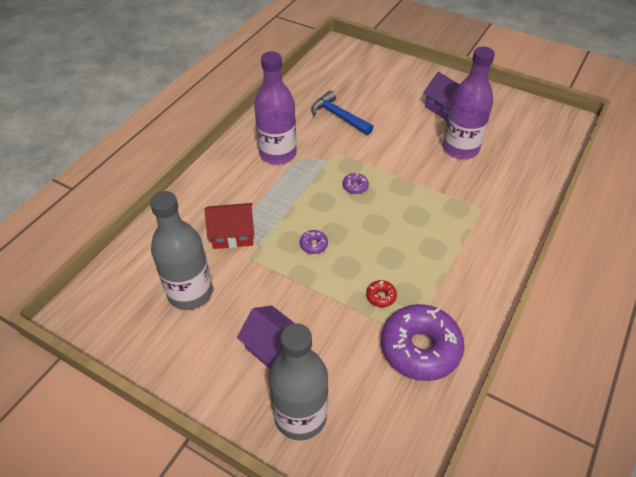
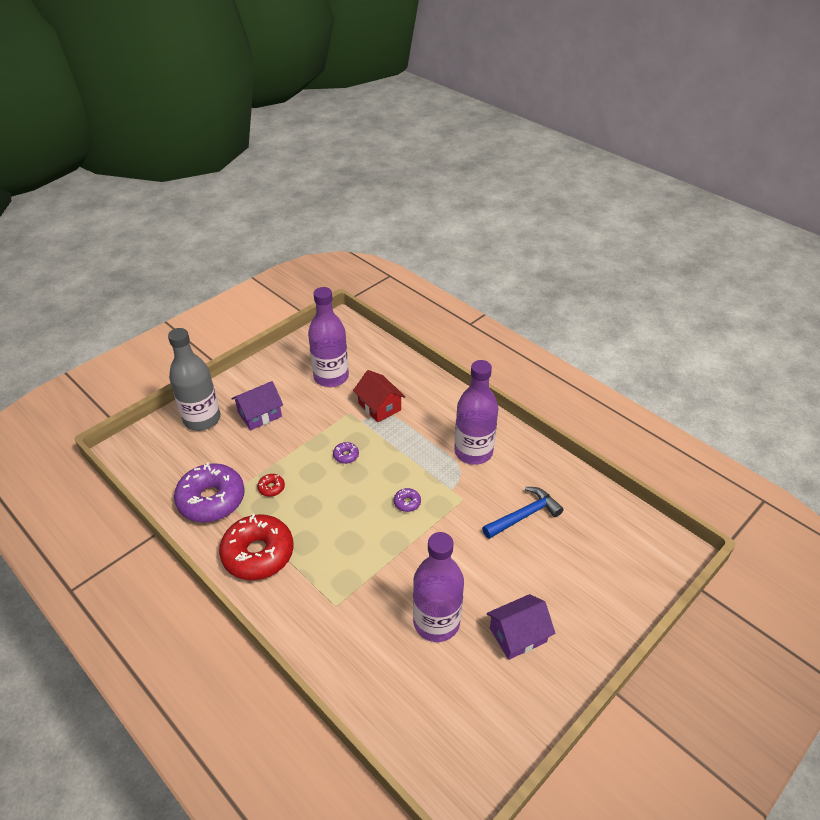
camera: 105 degrees right, 5 degrees down
(190, 292) = (331, 377): grey bottle -> purple bottle
(232, 234) = (379, 406): red house -> red house turned 45 degrees counterclockwise
(463, 280) = (258, 553): none -> red donut

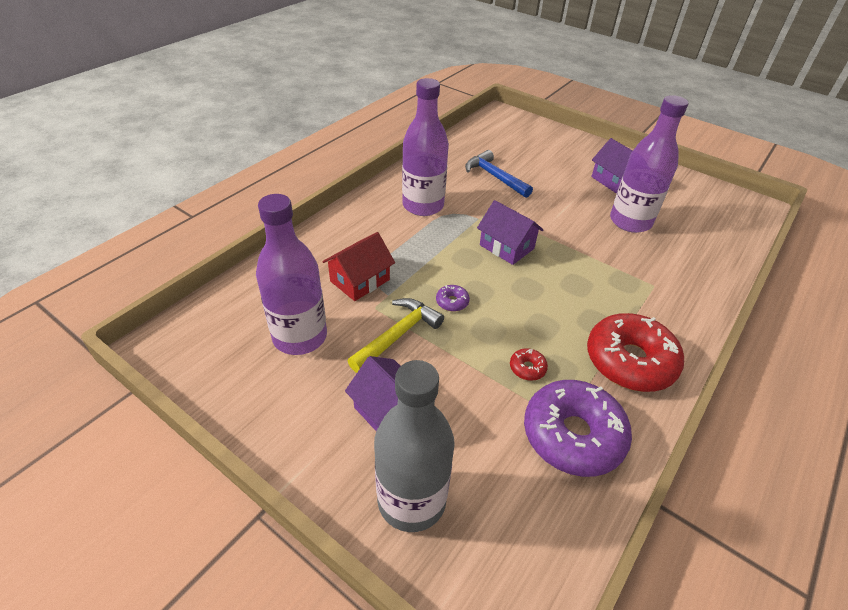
camera: 100 degrees left, 0 degrees up
(320, 422) = (397, 335): none -> yellow hammer
(407, 502) = (506, 247): purple donut -> purple house

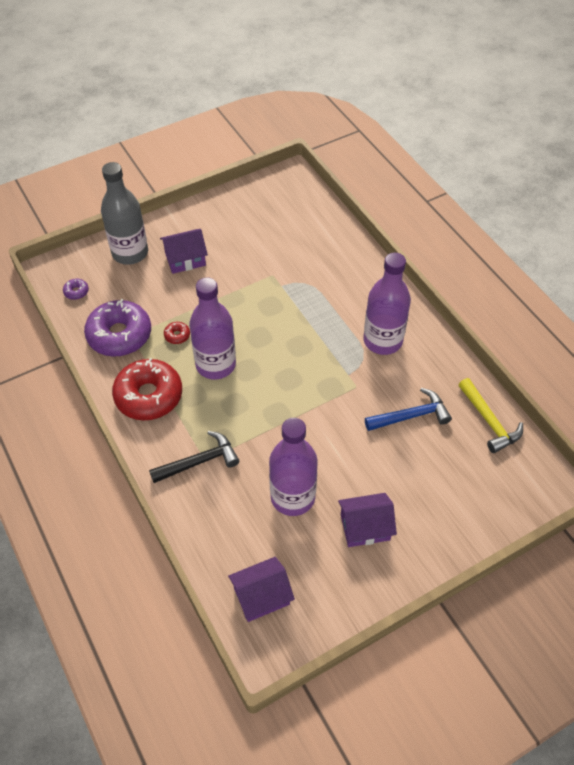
camera: 115 degrees right, 10 degrees up
(300, 337) = (265, 233): purple bottle -> purple bottle (215, 365)
(360, 280) = (304, 274): red house -> none
(397, 335) = (241, 279): yellow hammer -> yellow hammer (489, 421)
(452, 302) = (256, 318): purple donut -> purple donut (76, 292)
(506, 247) = (301, 378): purple house -> purple house (261, 596)
(660, 290) = (199, 461): none -> black hammer

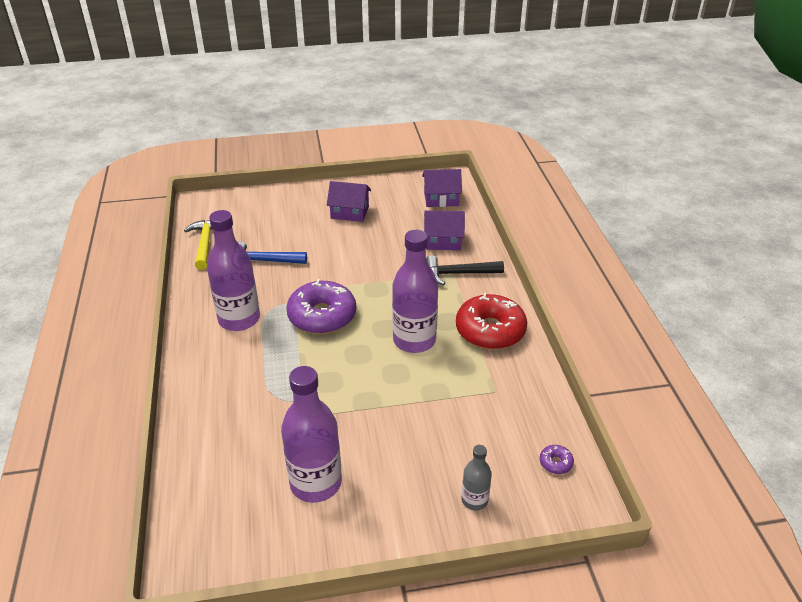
camera: 160 degrees left, 15 degrees down
(119, 335) = (509, 395): purple donut -> purple donut (322, 316)
(130, 253) = (474, 500): grey bottle -> grey bottle, size x0.51
(177, 335) = (444, 378): red donut -> none
(185, 259) = (403, 468): purple house -> purple house (443, 241)
(292, 497) = (392, 237): purple bottle -> purple bottle (316, 483)

